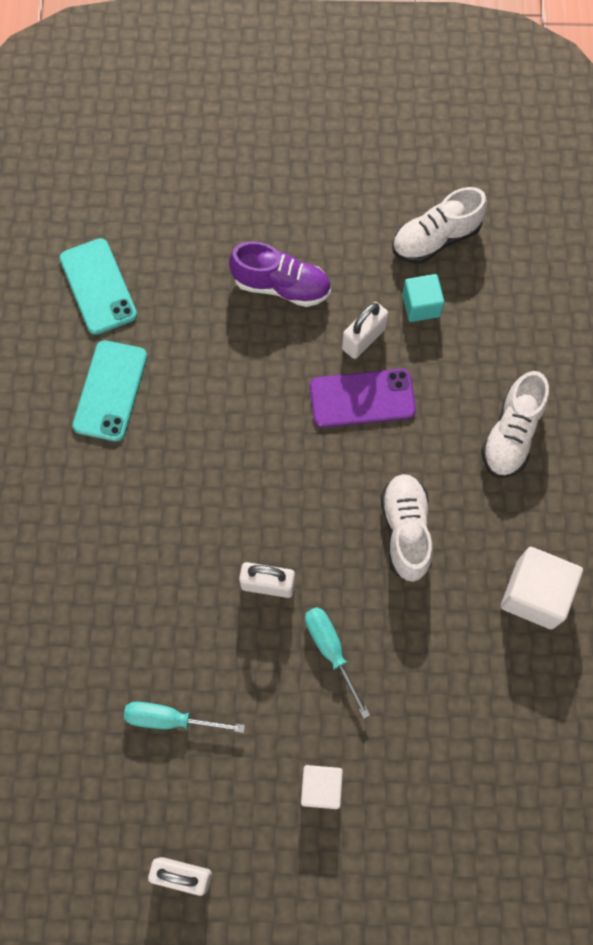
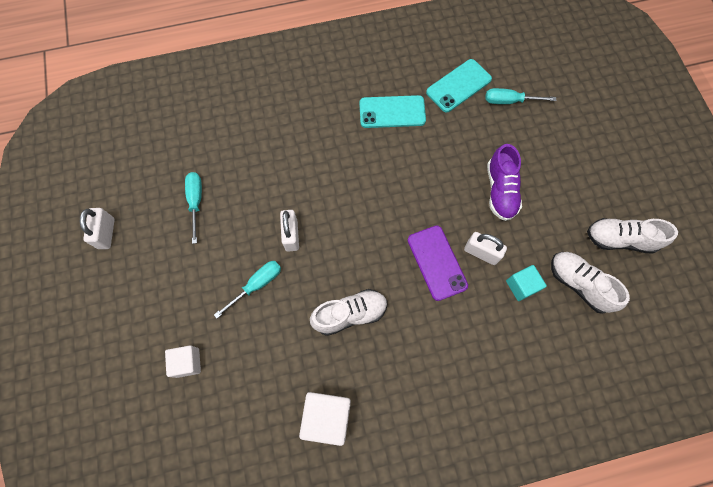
camera: 75 degrees right, 0 degrees up
(147, 229) = (509, 101): none -> turquoise screwdriver
(321, 787) = (168, 300): white cube -> white cube (187, 362)
(511, 434) = (443, 374): white shoe -> white shoe (620, 239)

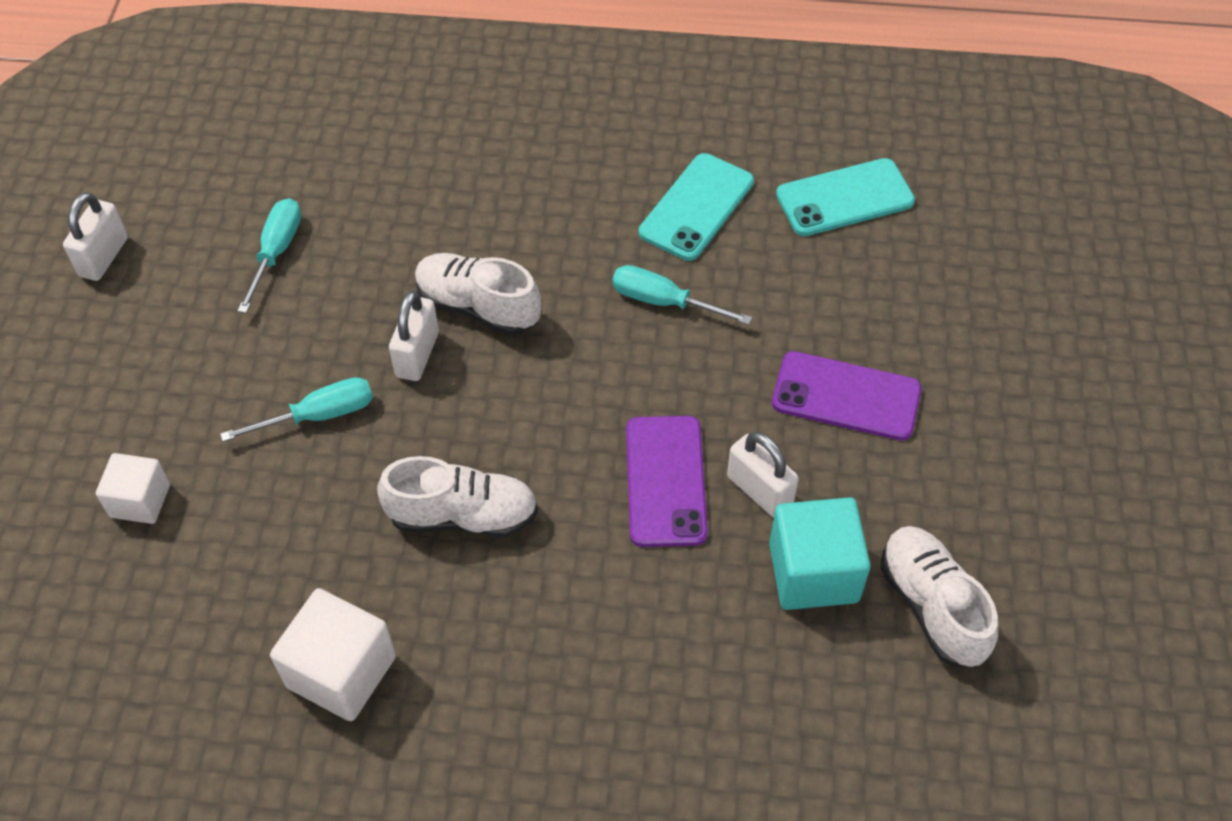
camera: 20 degrees right, 15 degrees down
(392, 112) = (696, 207): turquoise phone -> turquoise phone turned 75 degrees counterclockwise
(500, 190) = (846, 396): purple shoe -> purple phone
(509, 101) = (933, 250): turquoise screwdriver -> turquoise screwdriver (663, 302)
(521, 286) = (813, 572): turquoise cube -> turquoise cube, size x1.57
(620, 239) = (1053, 553): white shoe -> white shoe (478, 307)

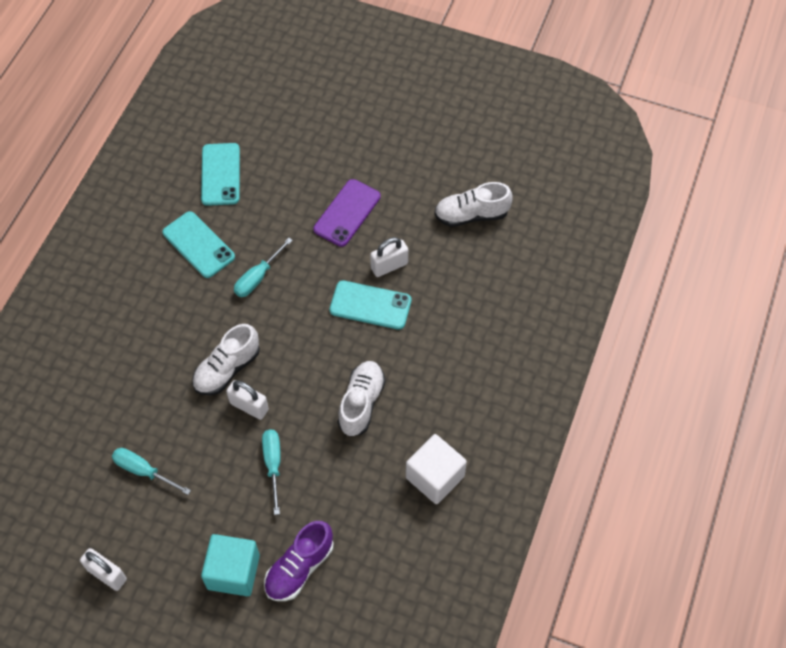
camera: 75 degrees left, 5 degrees up
(140, 500) = (299, 567): white cube -> purple shoe
(665, 481) = (370, 305): purple phone -> turquoise phone
(813, 572) = (440, 256): turquoise cube -> turquoise cube (233, 572)

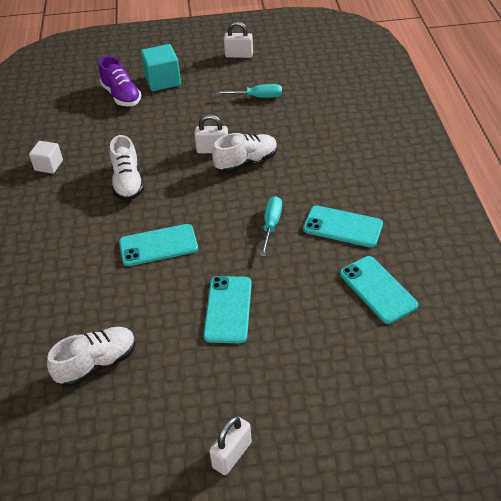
camera: 155 degrees right, 15 degrees down
(227, 369) = (246, 162): white shoe -> white shoe turned 45 degrees clockwise
(273, 464) = (172, 130): turquoise screwdriver -> none
(299, 567) = (121, 96): purple shoe -> purple shoe turned 135 degrees clockwise
(347, 213) = (228, 309): purple phone -> turquoise phone
(389, 266) = (158, 282): white padlock -> white padlock (232, 455)
(435, 477) = (48, 165): white cube -> white cube, size x0.63

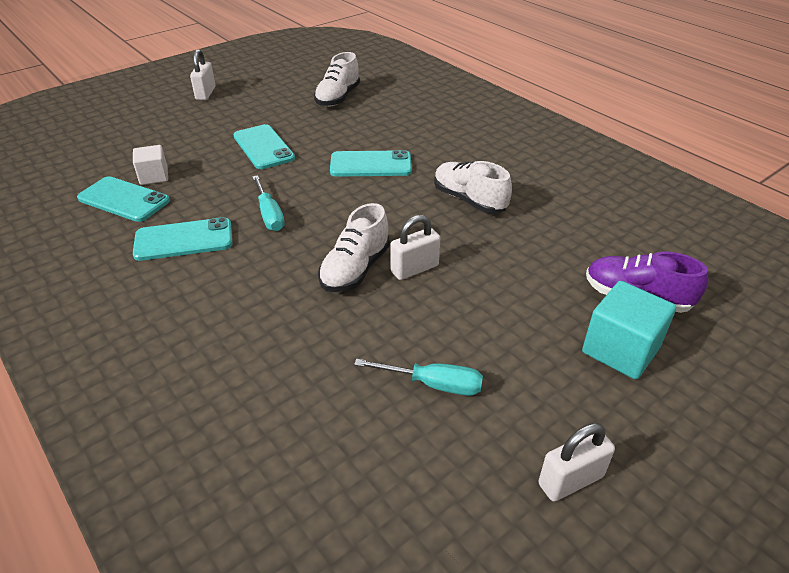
camera: 145 degrees right, 5 degrees down
(48, 165) = (575, 186): white cube -> white cube (154, 176)
(158, 245) = (371, 164): turquoise phone -> turquoise phone turned 45 degrees clockwise
(258, 97) = (434, 384): turquoise screwdriver -> turquoise screwdriver turned 135 degrees counterclockwise

